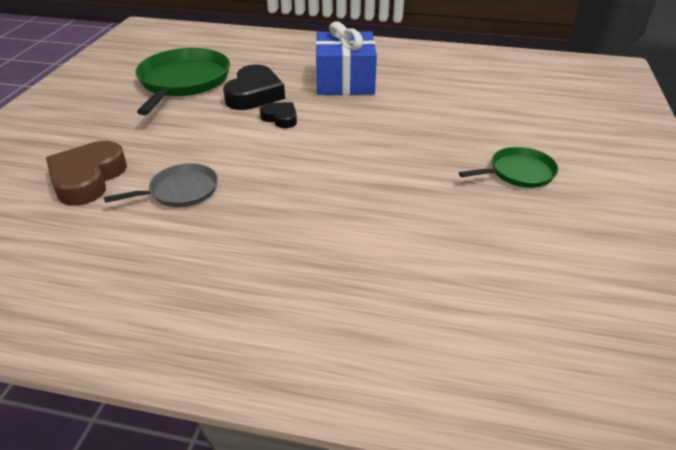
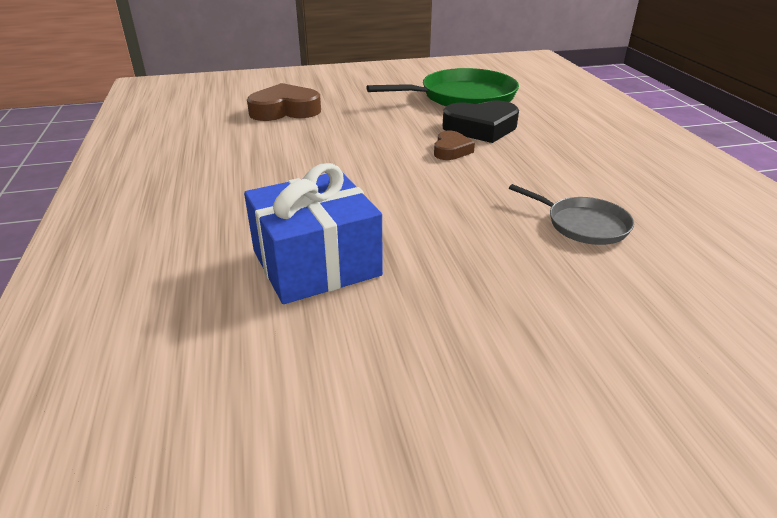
camera: 65 degrees right, 5 degrees down
(180, 191) = (292, 143): grey pan -> grey pan (583, 224)
(280, 118) = (451, 150): black heart -> brown heart
(345, 81) = (574, 162): blue gift -> blue gift (316, 263)
(518, 172) = (498, 330): green pan -> none

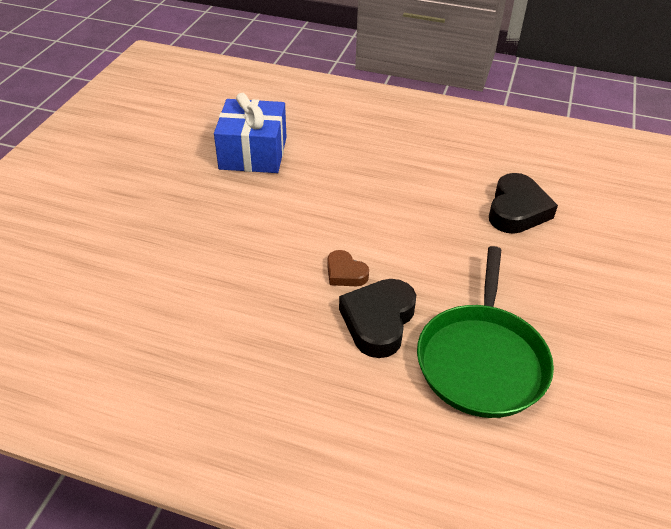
camera: 120 degrees right, 10 degrees up
(285, 110) = (517, 210): brown heart -> black heart
(583, 224) = (173, 275): grey pan -> none

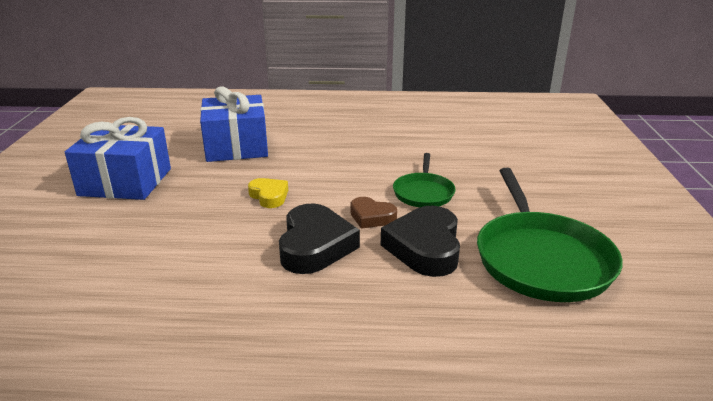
camera: 15 degrees left, 15 degrees down
(140, 182) = (125, 182): none -> blue gift
(261, 227) = (269, 196): none -> yellow heart
(409, 252) = (423, 192): none -> green pan
(517, 210) = (500, 151): black heart -> black heart (315, 246)

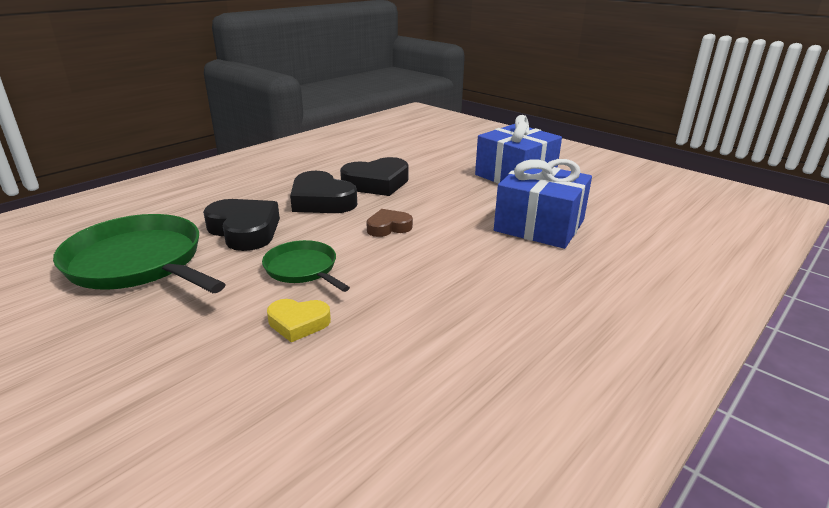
camera: 130 degrees right, 0 degrees up
(231, 239) = (376, 183): none -> black heart
(269, 196) = (413, 209): yellow heart -> yellow heart (298, 323)
(371, 217) = (315, 230): brown heart -> brown heart (388, 227)

